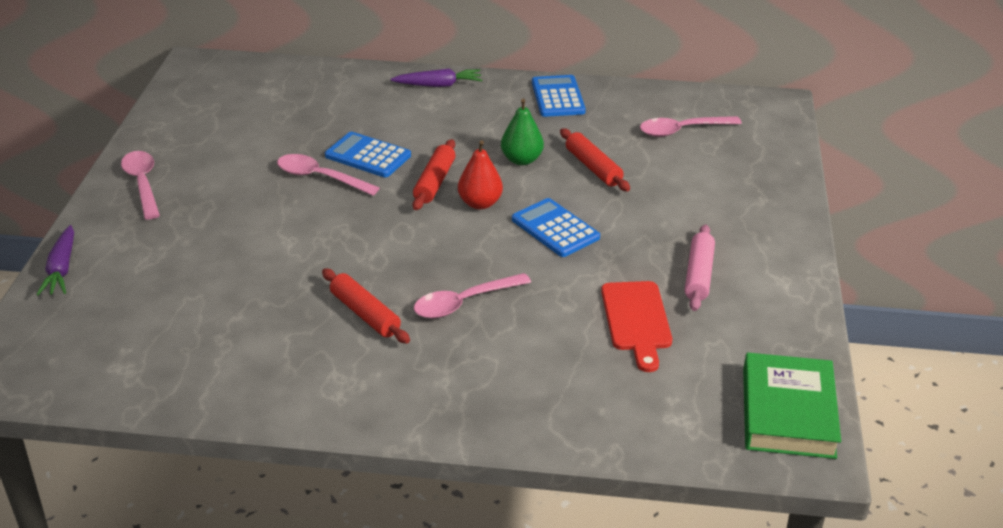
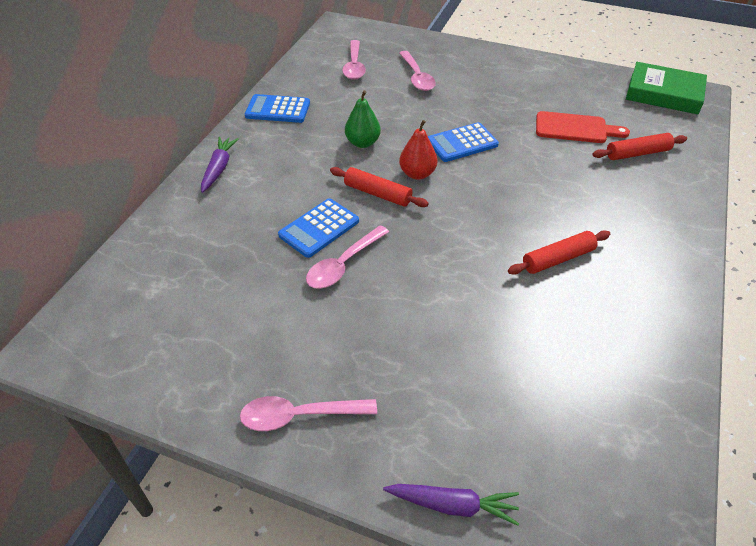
camera: 75 degrees left, 10 degrees up
(464, 303) = (548, 202): pink spoon -> pink spoon (417, 77)
(593, 167) = (387, 112): red rolling pin -> red rolling pin (637, 153)
(698, 275) = (528, 95): pink rolling pin -> none

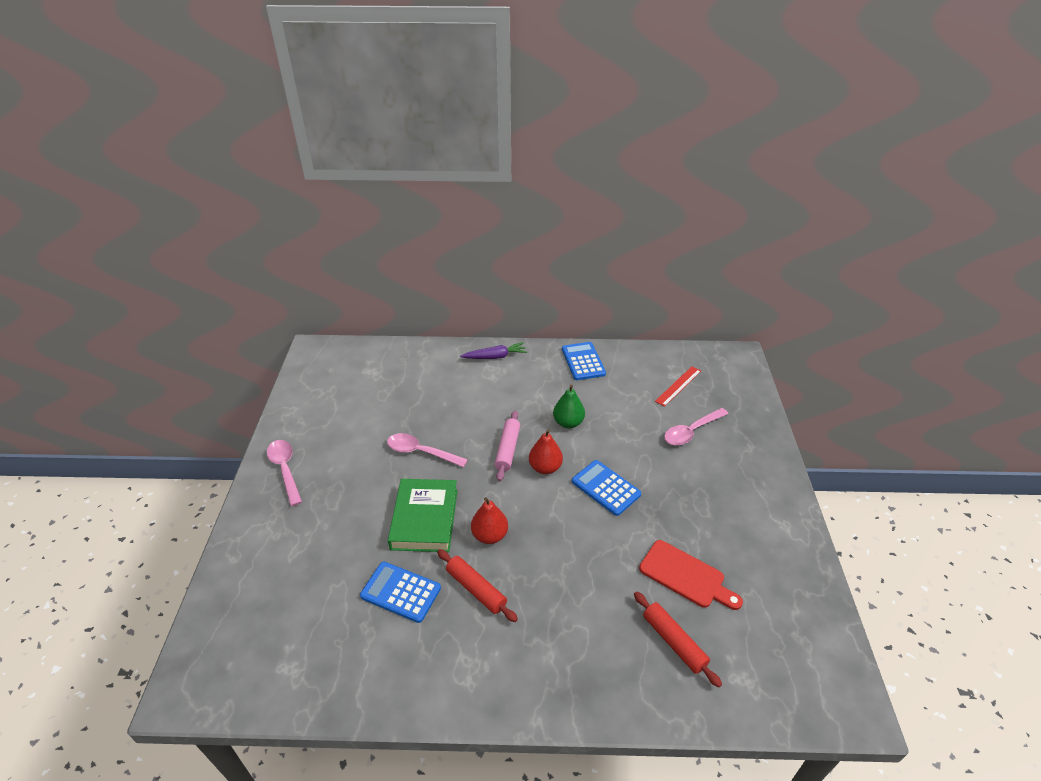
camera: 70 degrees right, 5 degrees down
(319, 228) = (454, 428): blue calculator -> blue calculator (400, 592)
(354, 66) = (678, 386): pink spoon -> red ruler
(378, 193) = (508, 449): red rolling pin -> pink rolling pin
(453, 505) = (229, 563): purple carrot -> none
(492, 234) = (490, 535): none -> red pear
(575, 128) = (685, 576): red cutting board -> red cutting board turned 45 degrees counterclockwise
(664, 93) = (822, 662): green book -> green book (424, 519)

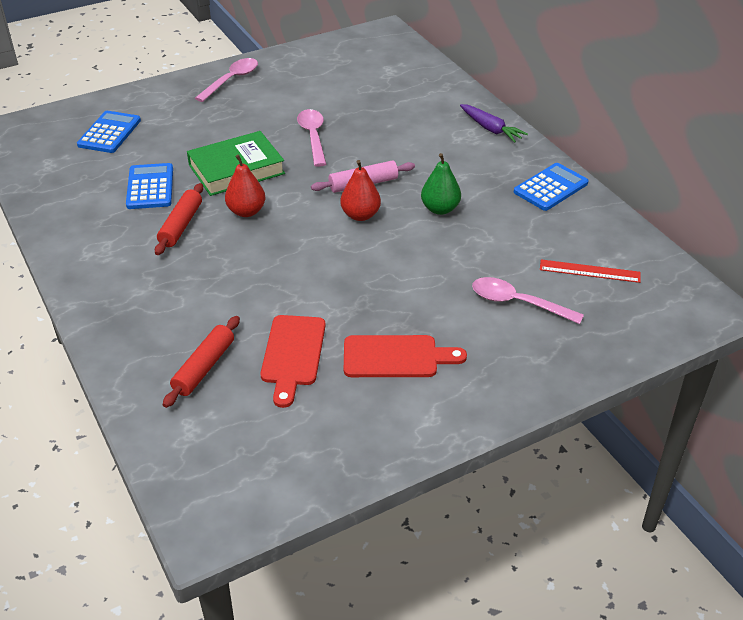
camera: 60 degrees right, 0 degrees up
(605, 488) = (368, 264): blue calculator -> blue calculator (109, 133)
(716, 517) = (396, 357): none -> red cutting board

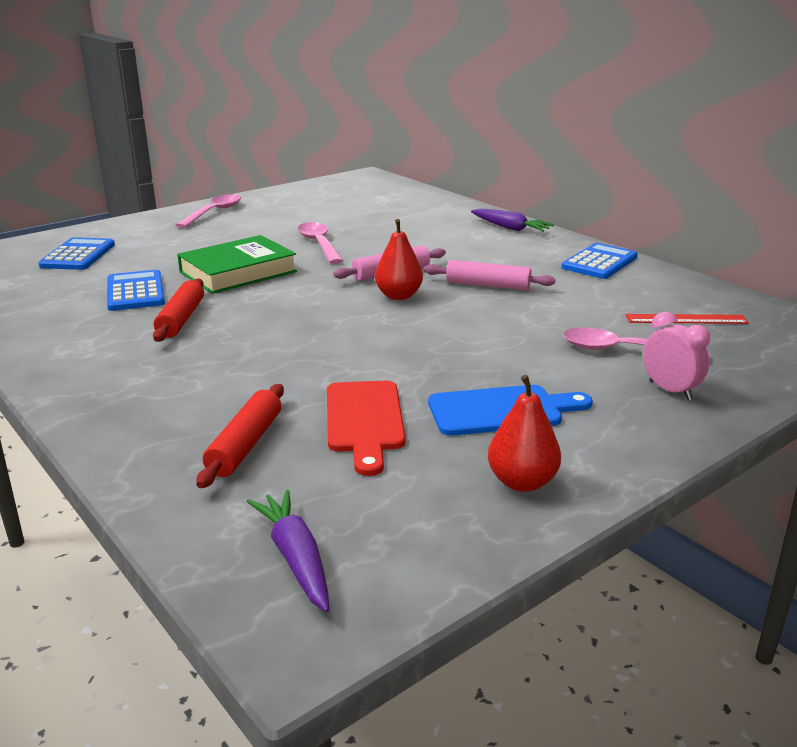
camera: 10 degrees left, 15 degrees down
(216, 469) = (295, 558): none -> purple carrot
(246, 211) = (260, 302): red pear -> red pear (522, 482)
(396, 357) = (501, 411): red cutting board -> blue cutting board
(440, 209) = (488, 285): green pear -> pink rolling pin
(534, 352) = (670, 390): none -> pink clock

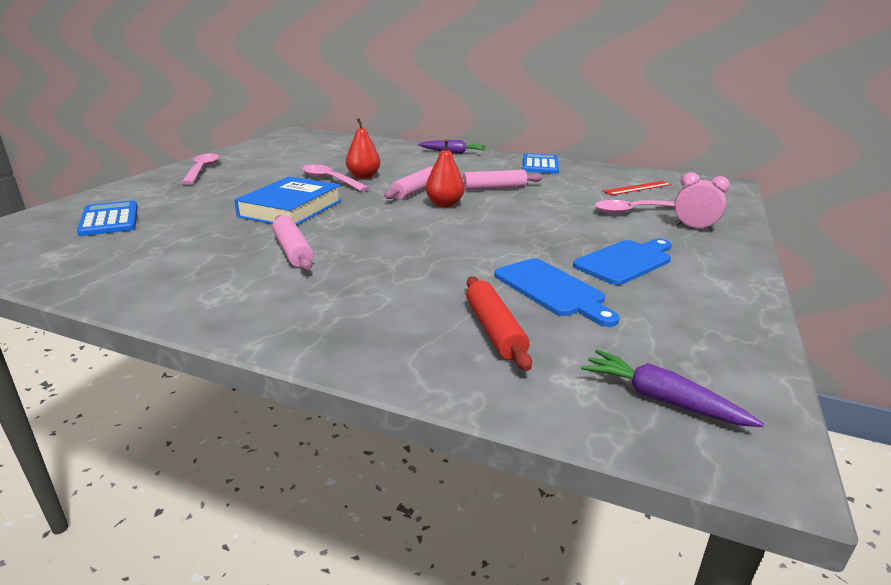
camera: 30 degrees left, 0 degrees up
(135, 292) = (216, 238): blue calculator -> none
(181, 319) = (292, 251): red rolling pin -> pink rolling pin
(238, 272) = (291, 208): green book -> blue book
(364, 421) = (552, 290): red cutting board -> blue cutting board
(522, 482) = (708, 301): red pear -> red pear (363, 176)

